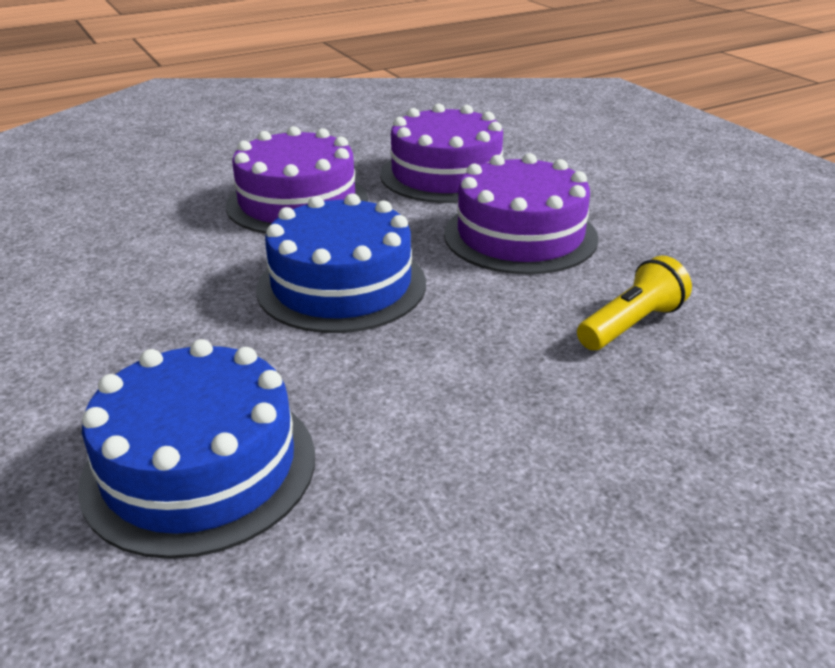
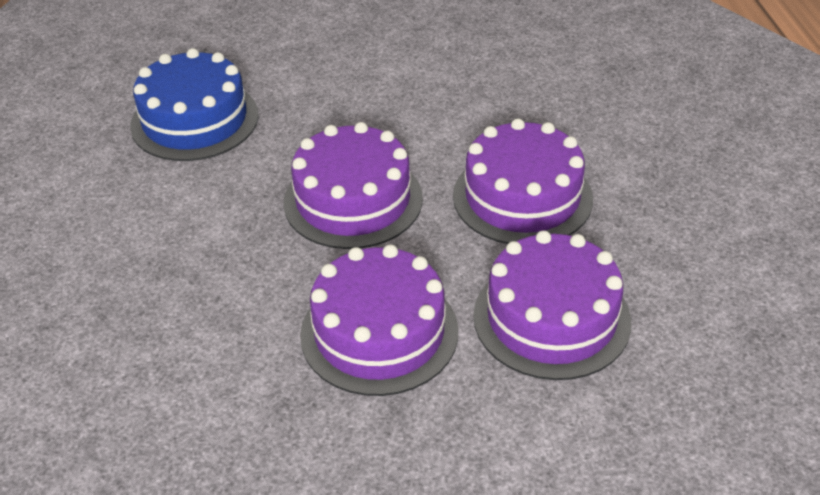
camera: 110 degrees right, 10 degrees up
(341, 285) = (353, 200): blue cake -> purple cake
(631, 325) = (194, 350): yellow flashlight -> none

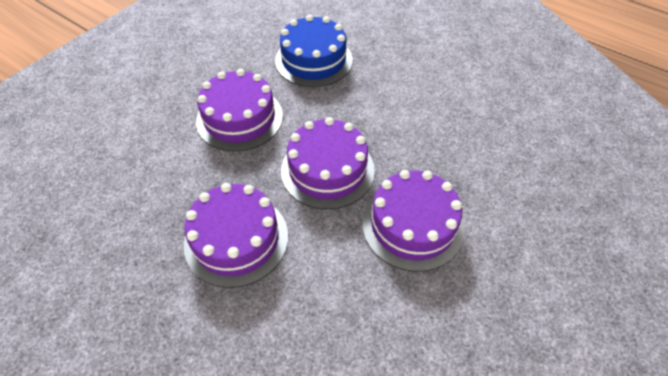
camera: 135 degrees right, 10 degrees up
(194, 120) = (474, 156): blue cake -> blue cake (314, 60)
(551, 318) = (162, 175): purple cake -> purple cake (412, 225)

